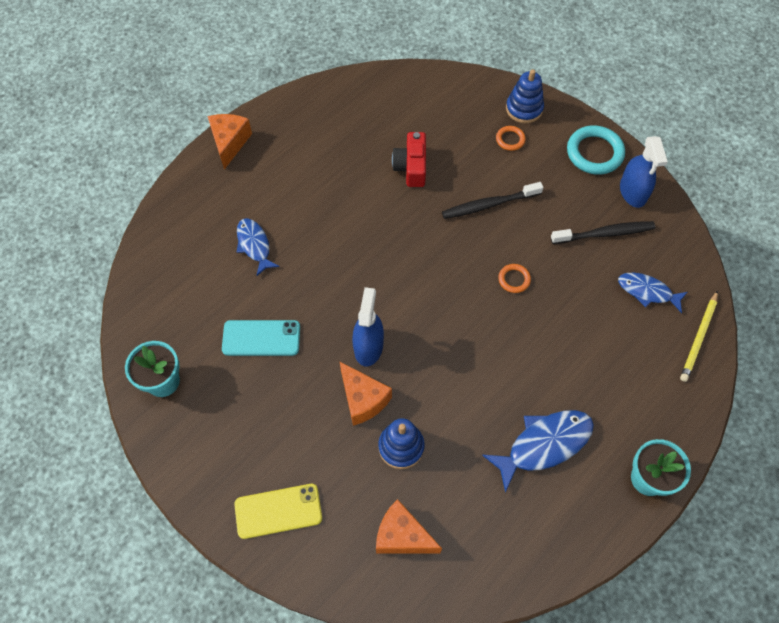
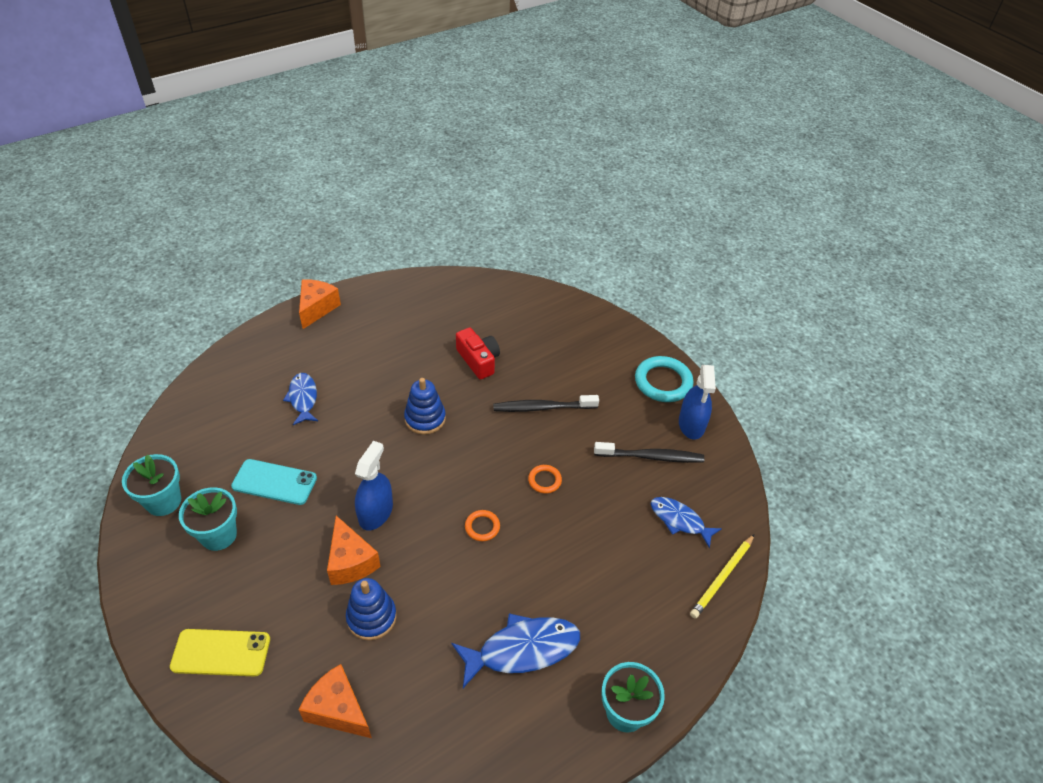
camera: 10 degrees right, 15 degrees down
(230, 402) = (218, 535): none -> turquoise flower pot
(411, 167) = (478, 360): red camera -> red camera turned 135 degrees clockwise
(510, 139) = (582, 355): orange ring -> orange ring (482, 527)
(524, 109) = (605, 331): blue stacking toy -> blue stacking toy (425, 418)

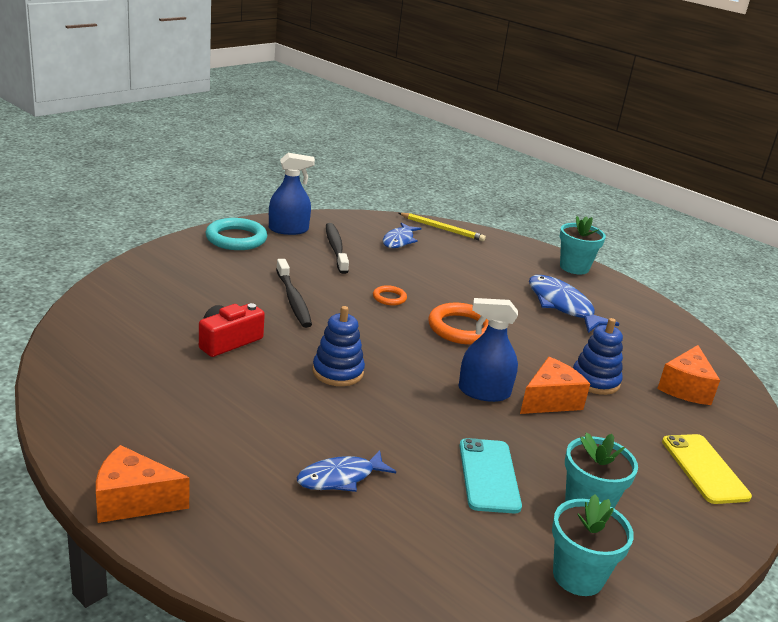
camera: 105 degrees left, 20 degrees down
(482, 527) = (461, 328): orange ring -> orange ring, size x1.93

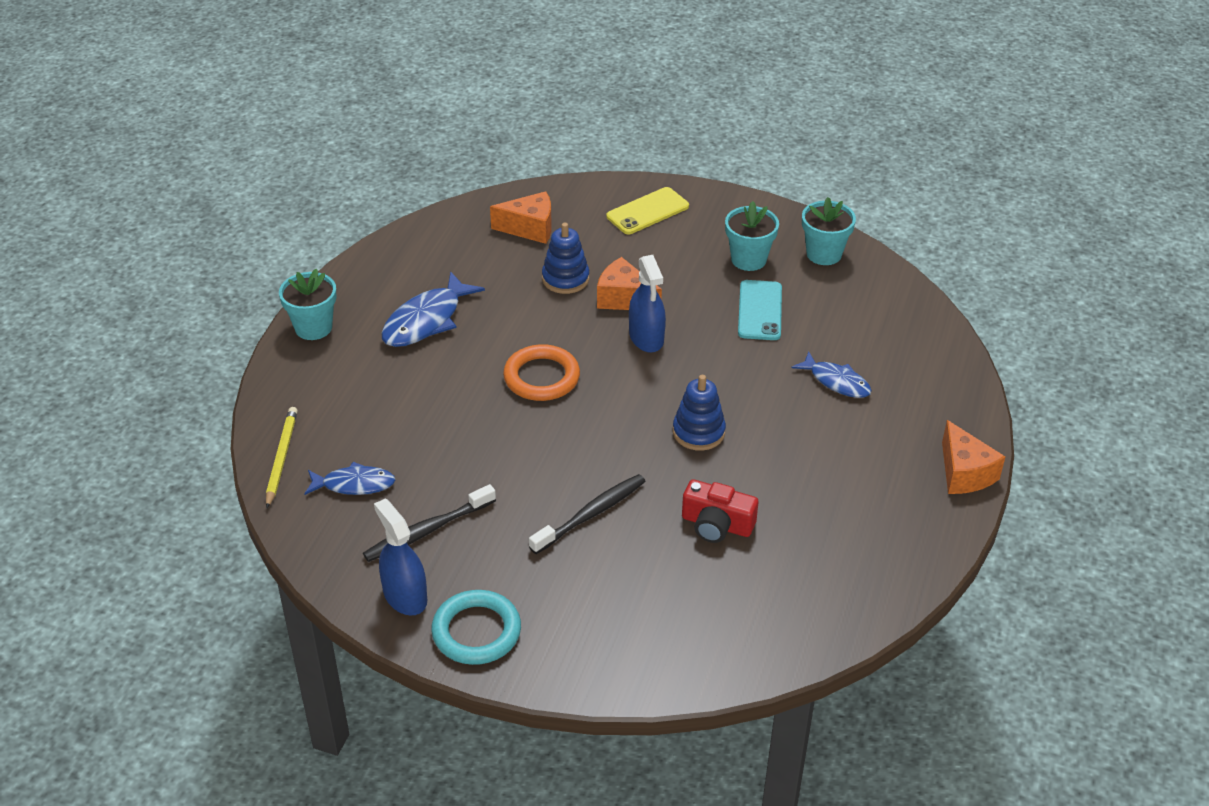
camera: 110 degrees left, 15 degrees up
(389, 298) = (520, 445): orange ring -> none
(489, 475) = (759, 310): turquoise phone -> turquoise phone turned 60 degrees counterclockwise

